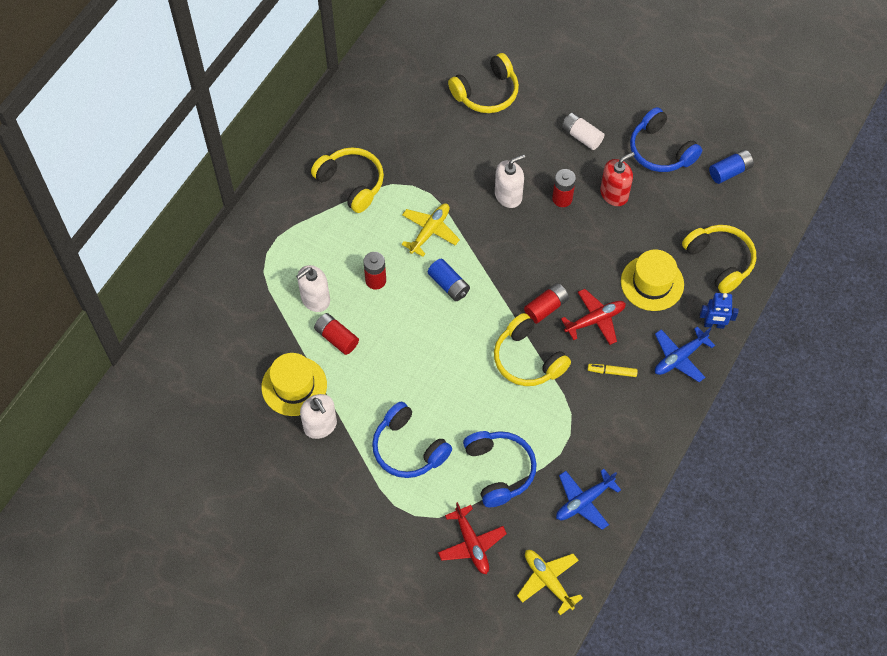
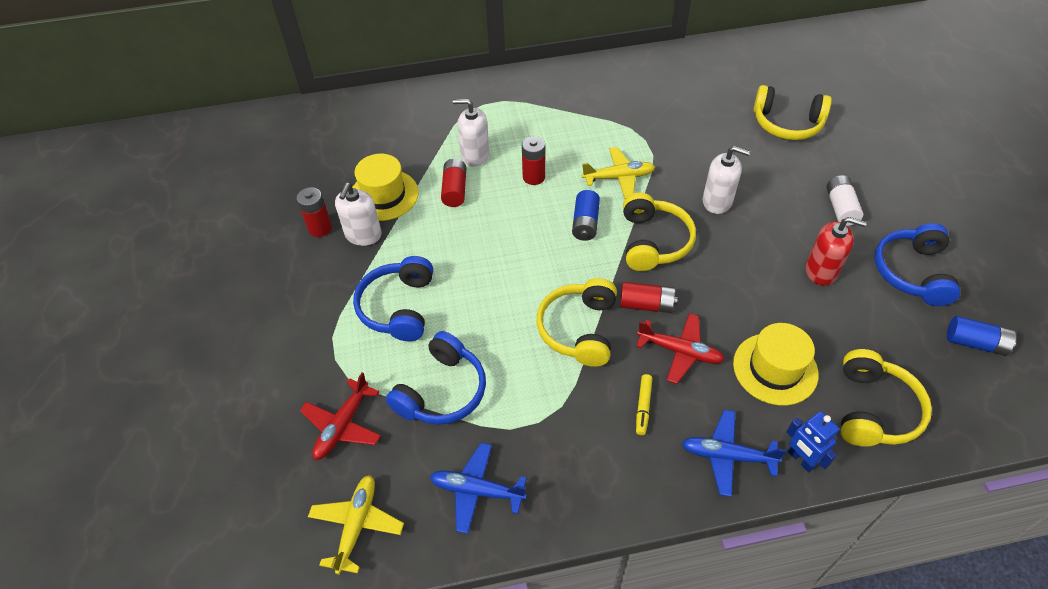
camera: 50 degrees right, 10 degrees down
(351, 183) = (600, 107): yellow headphones -> yellow headphones (653, 241)
(562, 199) = (764, 238): red battery -> red battery (320, 228)
(612, 372) = (643, 407): yellow marker -> yellow marker turned 135 degrees counterclockwise

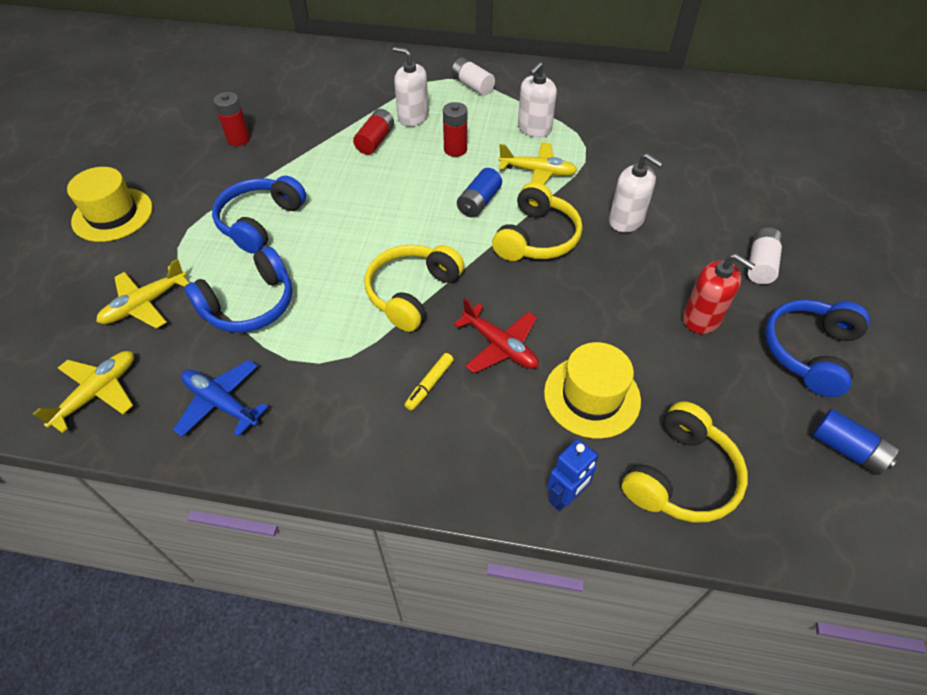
camera: 20 degrees right, 0 degrees up
(342, 426) = (145, 304): red plane -> yellow plane
(363, 235) = (271, 154): white soap dispenser -> white soap dispenser (534, 129)
(384, 195) = (310, 128): yellow hat -> yellow hat (112, 215)
(510, 106) = (472, 85): none -> white battery
(646, 305) = (493, 292): red battery -> none
(727, 456) = (487, 463): blue plane -> none
(787, 123) = (746, 170): yellow headphones -> none
(801, 459) = (565, 496): blue robot -> blue robot turned 120 degrees counterclockwise

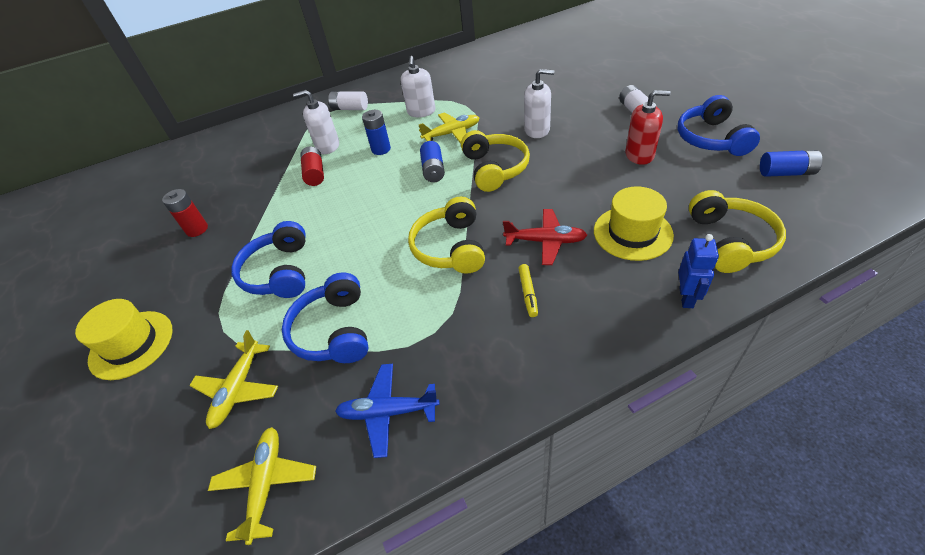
camera: 30 degrees left, 5 degrees down
(249, 305) = (334, 331): blue headphones -> blue headphones turned 150 degrees clockwise
(455, 149) = (381, 149): red battery -> blue battery

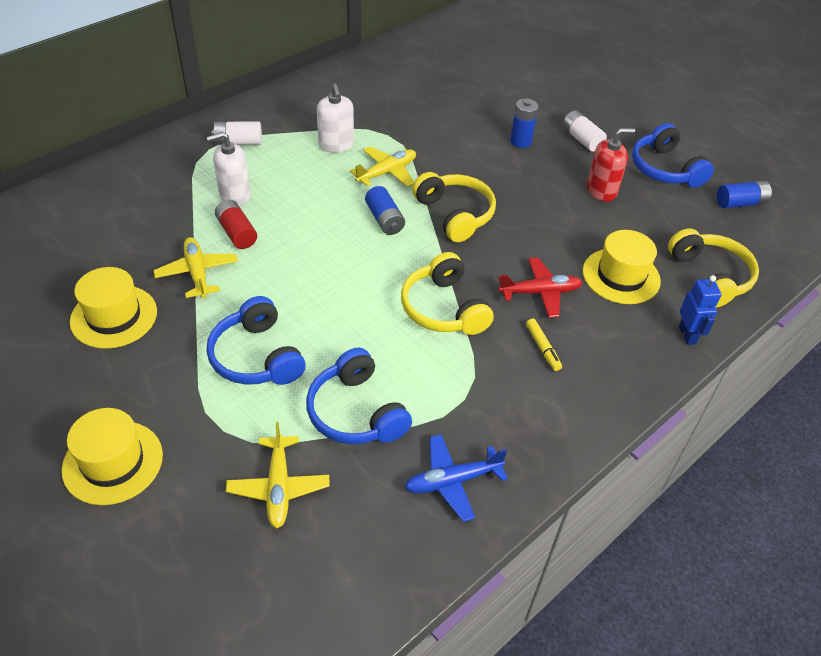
camera: 25 degrees left, 0 degrees up
(197, 229) = (114, 316): red battery -> yellow hat
(266, 484) = (361, 568): yellow plane -> yellow plane (197, 273)
(381, 149) = (307, 196): blue battery -> blue battery (520, 141)
(537, 130) = (484, 165): white soap dispenser -> none

